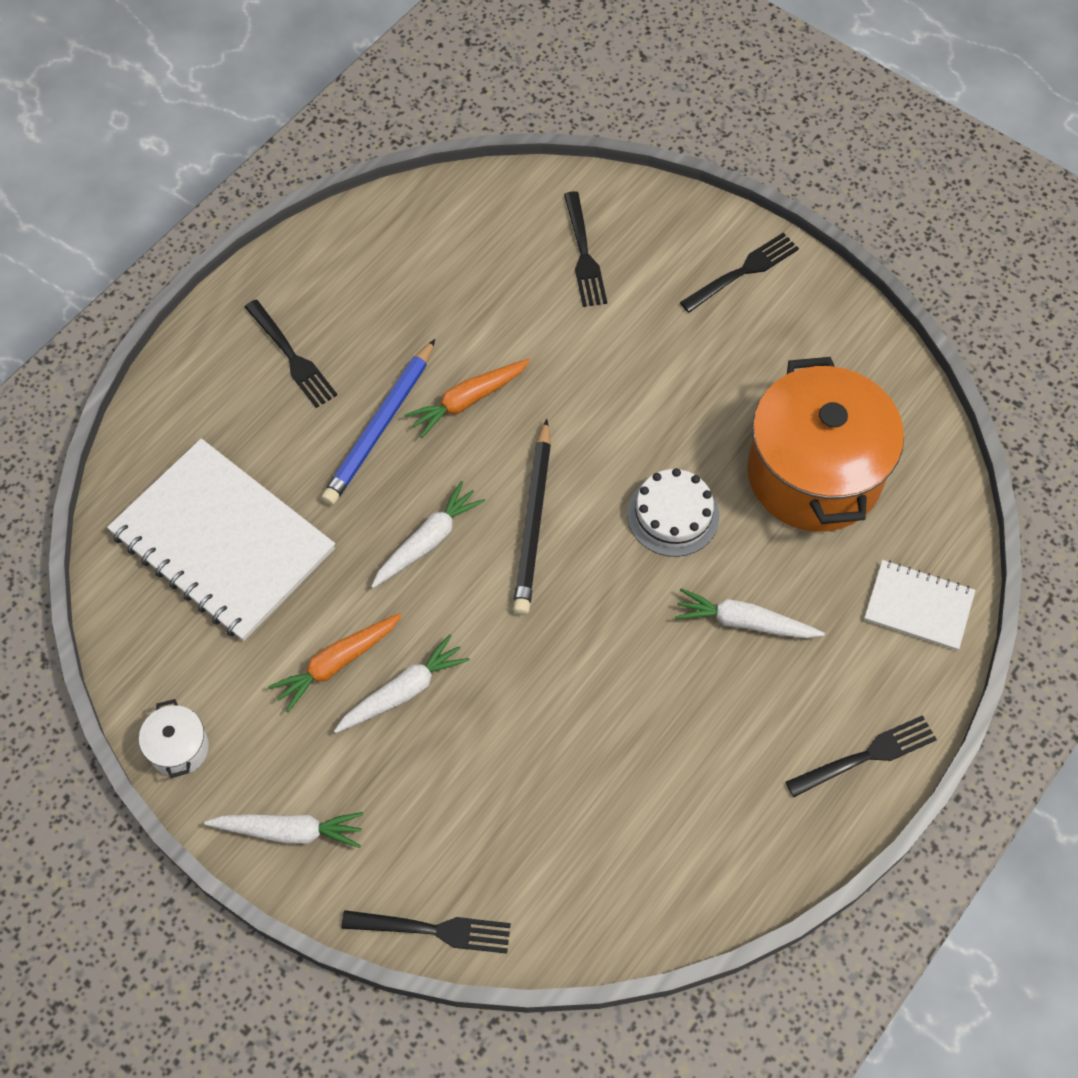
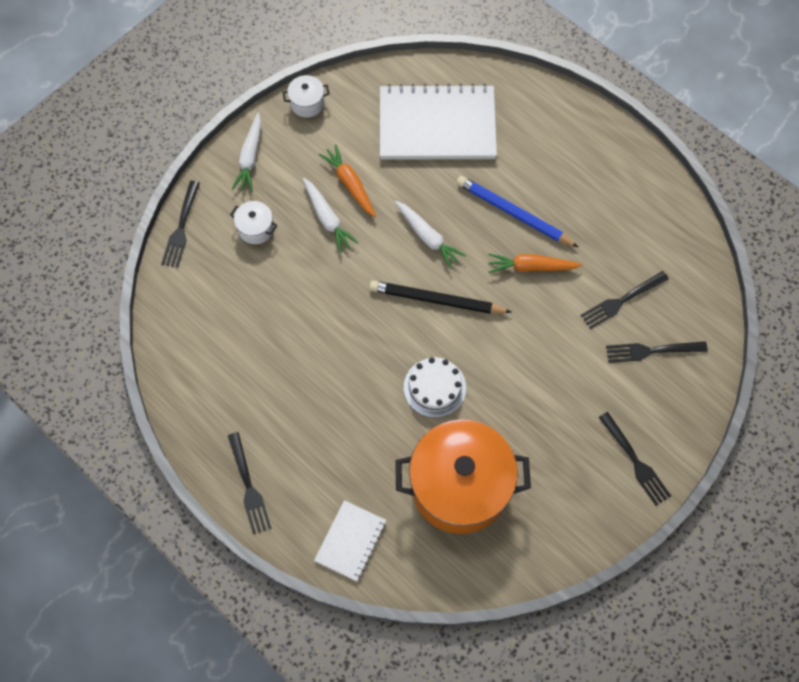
camera: 95 degrees right, 5 degrees up
(223, 541) = (437, 125): white notebook -> white notebook turned 45 degrees clockwise
(291, 357) = (569, 164): black fork -> black fork (621, 301)
(428, 803) = (256, 229): none -> white pot
(468, 400) = (531, 267): orange carrot -> orange carrot turned 60 degrees counterclockwise
(744, 622) = (351, 423): white carrot -> none

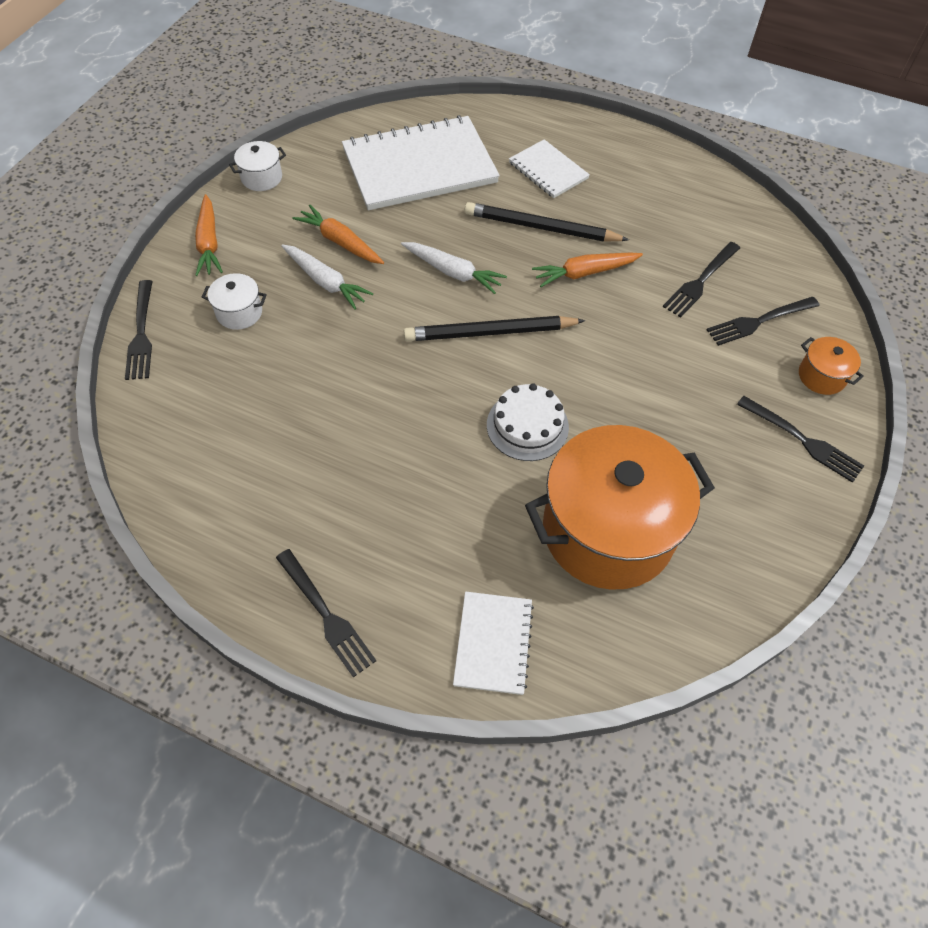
camera: 20 degrees left, 10 degrees down
(250, 157) = (209, 243): white carrot -> orange carrot
(513, 213) = (541, 228): blue pencil -> black pencil
(542, 157) = (548, 170): none -> white notebook
(677, 413) = (821, 376): none -> orange pot

